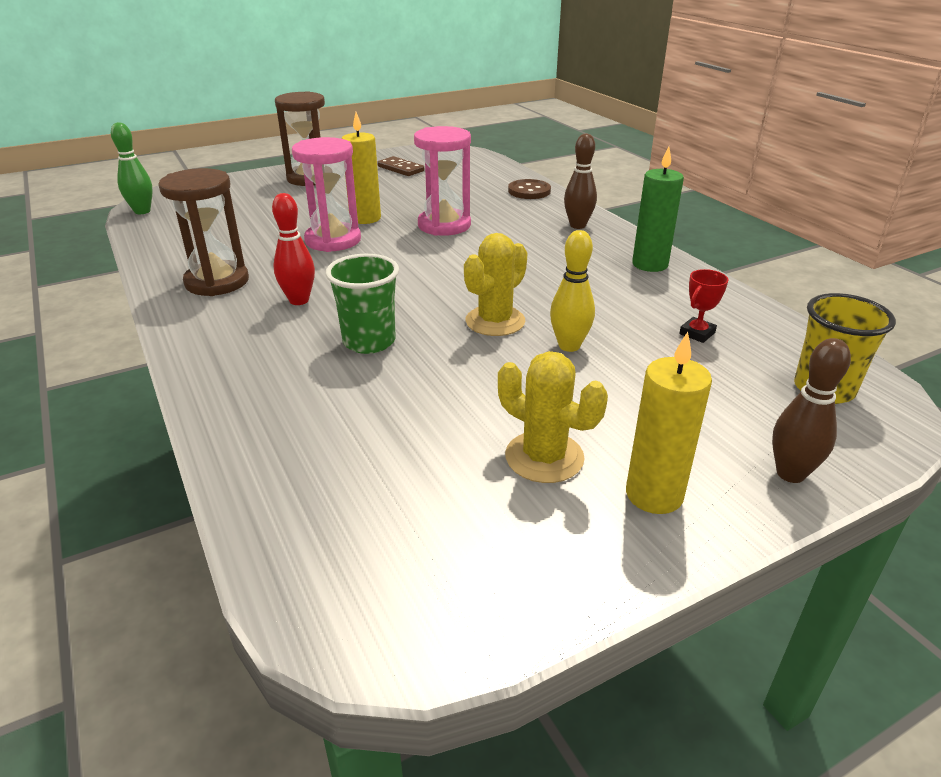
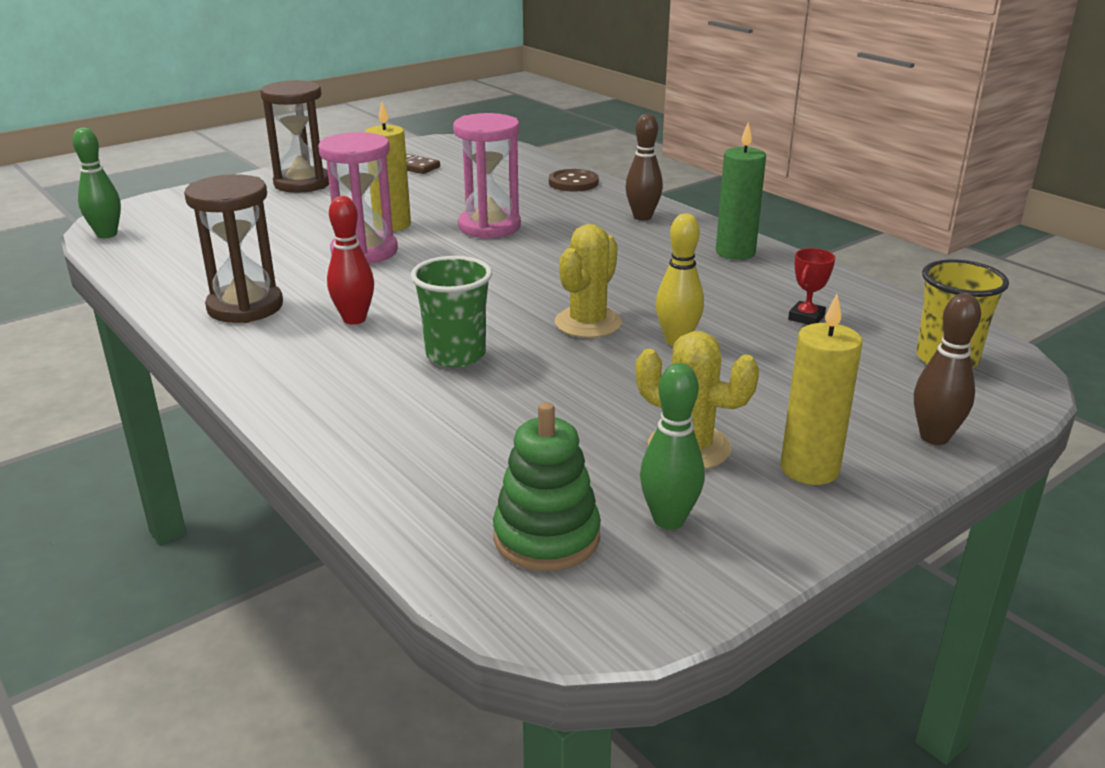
camera: 10 degrees left, 5 degrees down
(377, 539) = (546, 537): none -> green stacking toy
(498, 535) = (668, 520): none -> green bowling pin

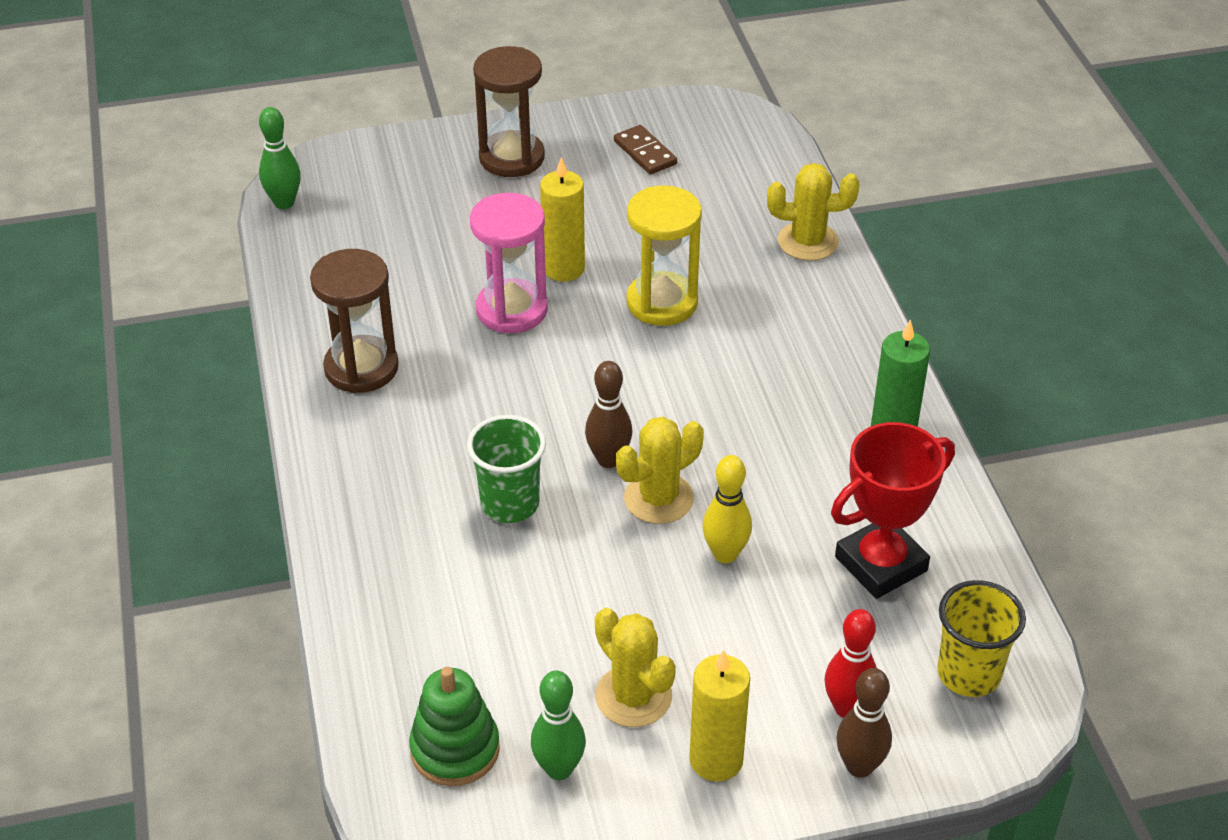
camera: 25 degrees right, 15 degrees up
(354, 319) = (448, 419): red bowling pin -> red bowling pin (847, 708)
(489, 226) = (662, 302): pink hourglass -> yellow hourglass
(573, 183) = (808, 241): brown button -> yellow cactus
(642, 217) = (839, 334): brown bowling pin -> brown bowling pin (608, 459)
(806, 317) = (881, 564): red trophy -> red trophy, size x2.16

